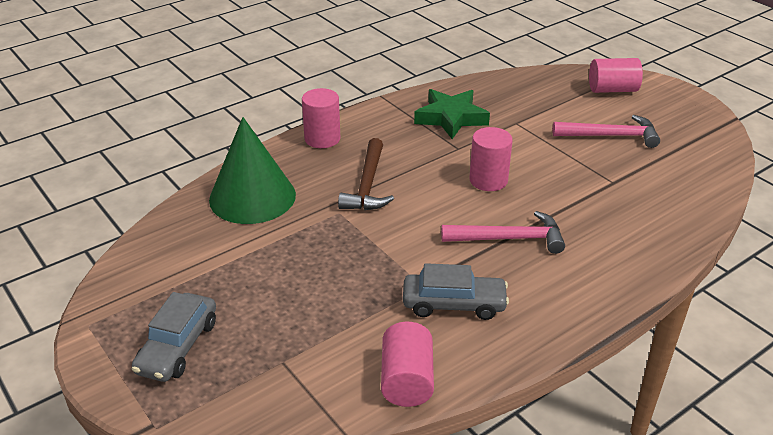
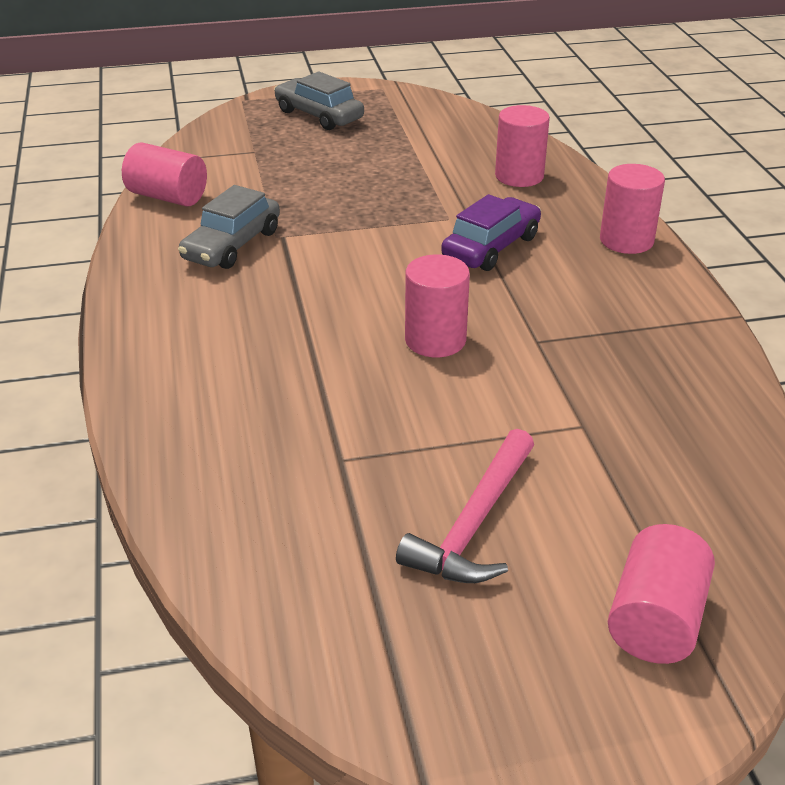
camera: 115 degrees right, 0 degrees up
(252, 197) = (519, 176): green cone -> pink cylinder
(367, 185) = (491, 247): brown hammer -> purple car
(451, 118) = (632, 361): green star -> none
(509, 239) = (299, 314): pink hammer -> none

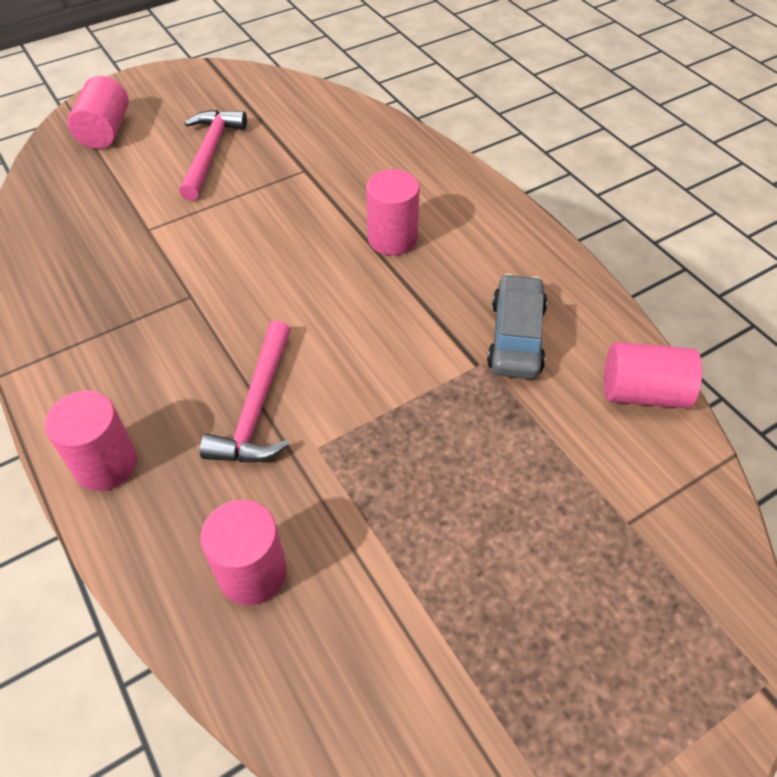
camera: 160 degrees right, 15 degrees up
(319, 115) = (614, 667): grey car -> none
(435, 340) = (276, 274): pink cylinder -> pink cylinder (392, 239)
(491, 247) = (256, 408): purple car -> pink hammer

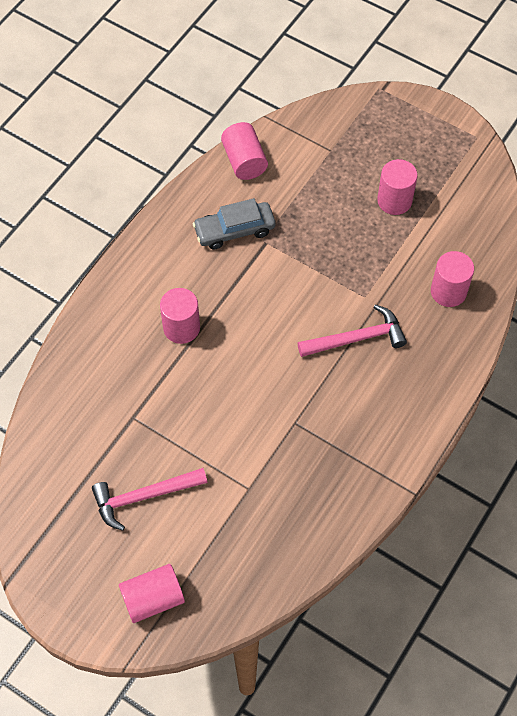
camera: 115 degrees left, 10 degrees up
(106, 464) = (434, 393): pink cylinder -> pink cylinder (394, 200)

